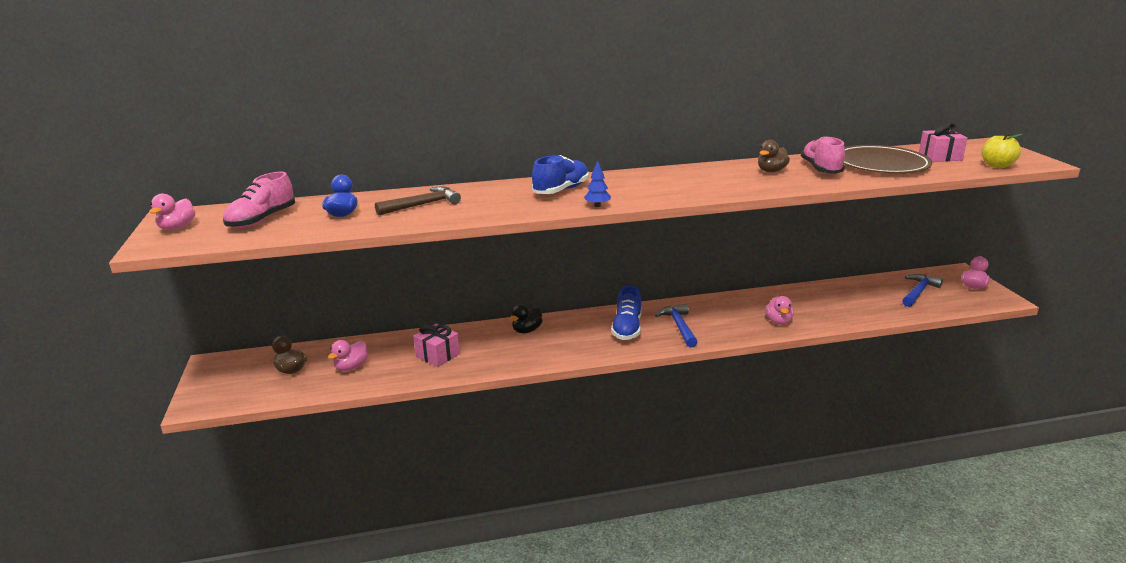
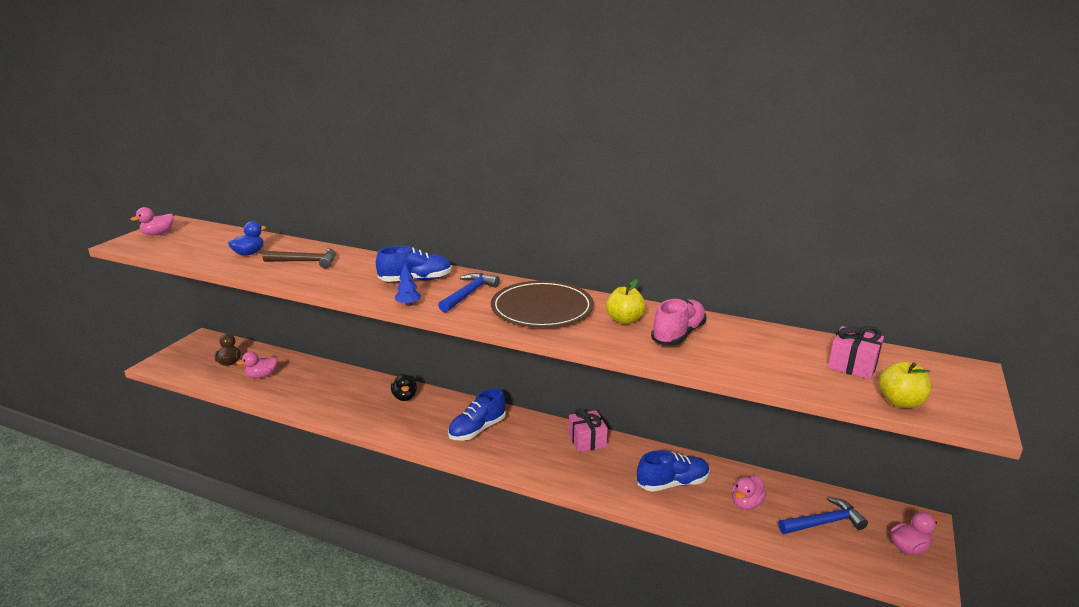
camera: 35 degrees right, 0 degrees up
(262, 220) = (204, 242): pink shoe -> none
(437, 355) = (320, 391): pink gift -> pink gift (587, 440)
(527, 330) = (405, 397): black duck -> black duck turned 90 degrees counterclockwise
(679, 326) = (521, 447): blue hammer -> blue hammer (469, 294)
(771, 171) = (624, 320): brown duck -> yellow apple
(778, 321) = (616, 484): pink duck -> pink duck (746, 504)
(810, 306) = (672, 483): none -> blue shoe
(880, 164) = (758, 350): brown plate -> brown plate (542, 308)

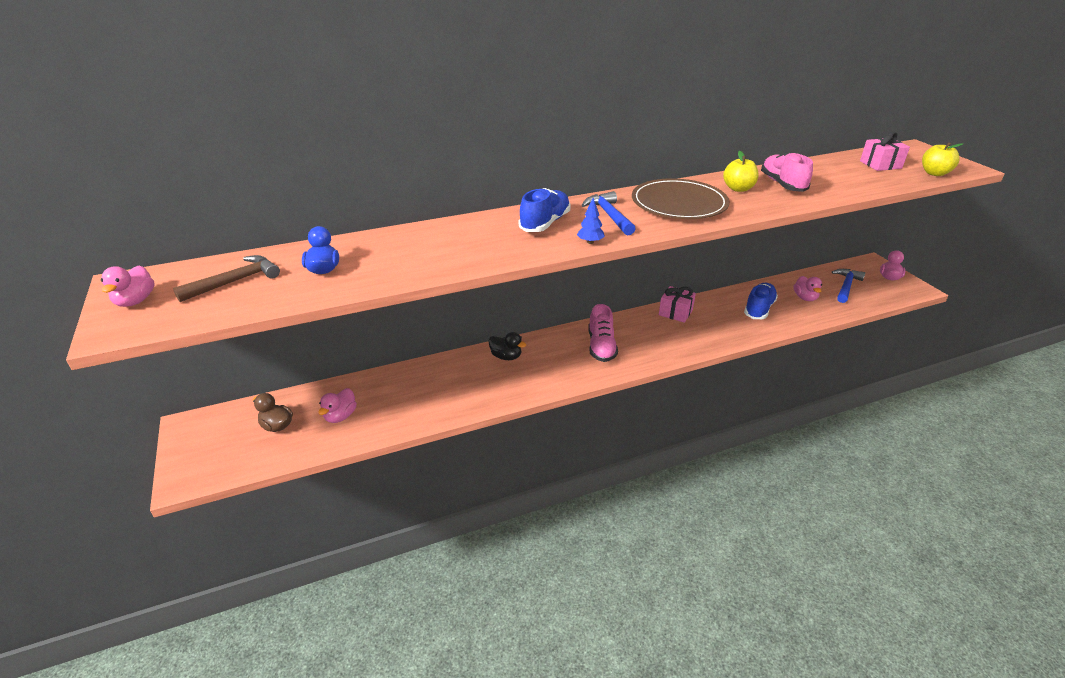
camera: 45 degrees left, 10 degrees up
(305, 262) = (407, 251): brown hammer -> brown hammer (235, 281)
(477, 429) = (601, 346): blue shoe -> pink shoe

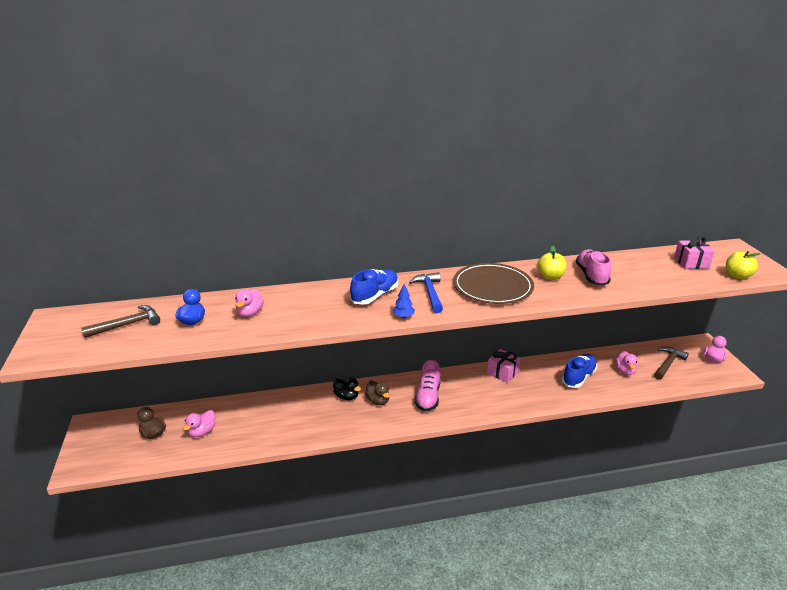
camera: 10 degrees right, 5 degrees down
(135, 301) = (55, 334): pink duck -> pink duck (250, 313)
(545, 357) = (378, 400): none -> brown duck
(846, 286) = (668, 364): blue hammer -> brown hammer

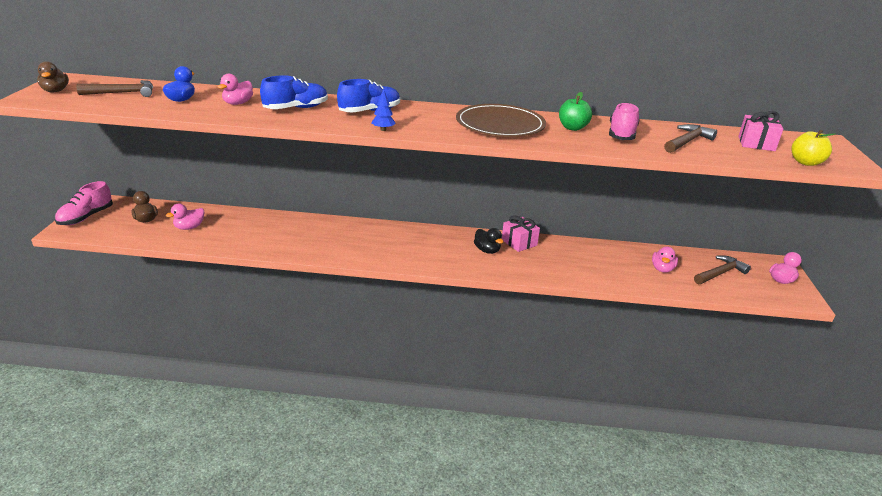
camera: 15 degrees right, 0 degrees up
(346, 396) = (342, 229): black duck -> black duck (487, 250)
(378, 400) = (371, 238): brown duck -> brown duck (55, 91)
(428, 397) = (424, 246): pink shoe -> pink shoe (86, 217)
(430, 293) = (428, 118): blue hammer -> none
(550, 277) = (572, 128): yellow apple -> green apple
(578, 377) = (602, 263): blue shoe -> blue shoe (296, 108)
(643, 272) = (687, 141): none -> brown hammer

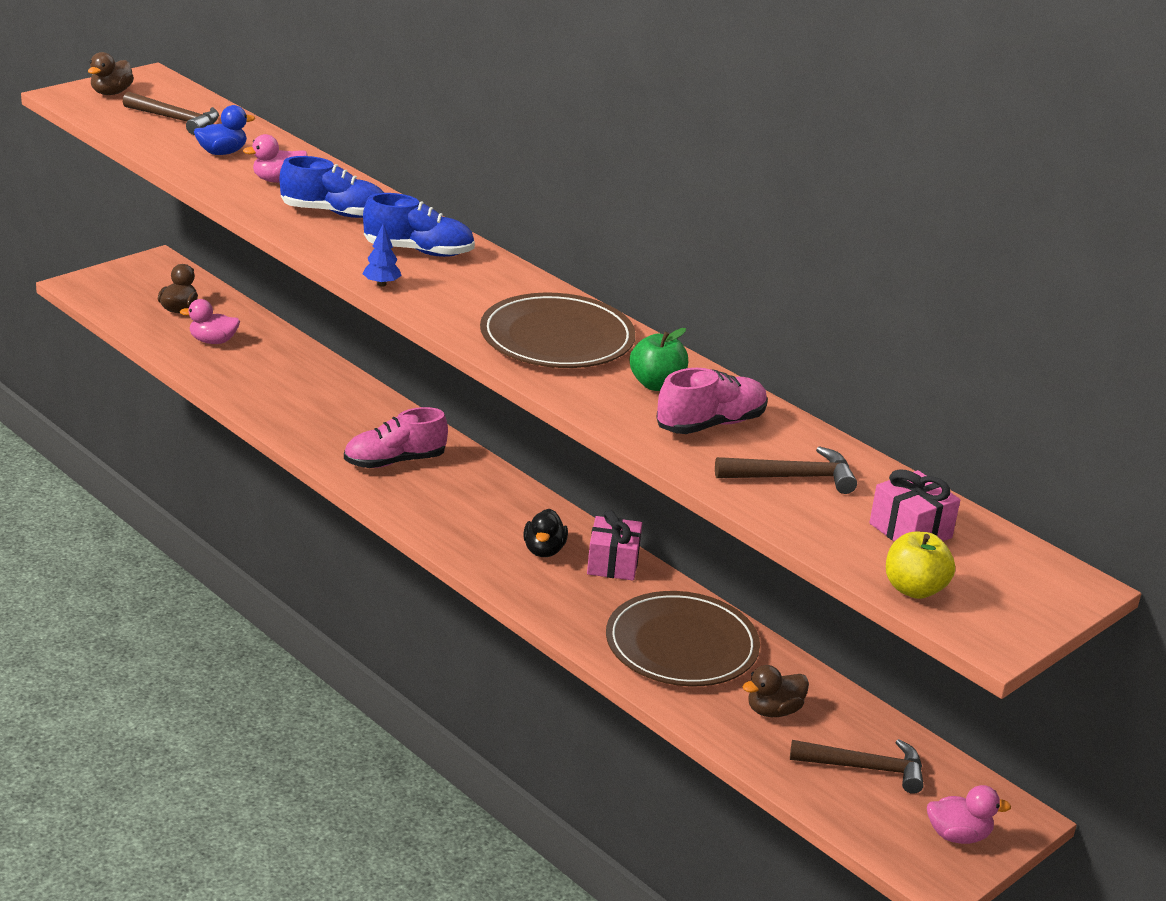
camera: 40 degrees right, 0 degrees up
(86, 217) = (120, 278): pink shoe -> pink shoe (394, 461)
(594, 261) = (681, 645): none -> brown plate
(662, 269) = (773, 711): pink duck -> brown duck

